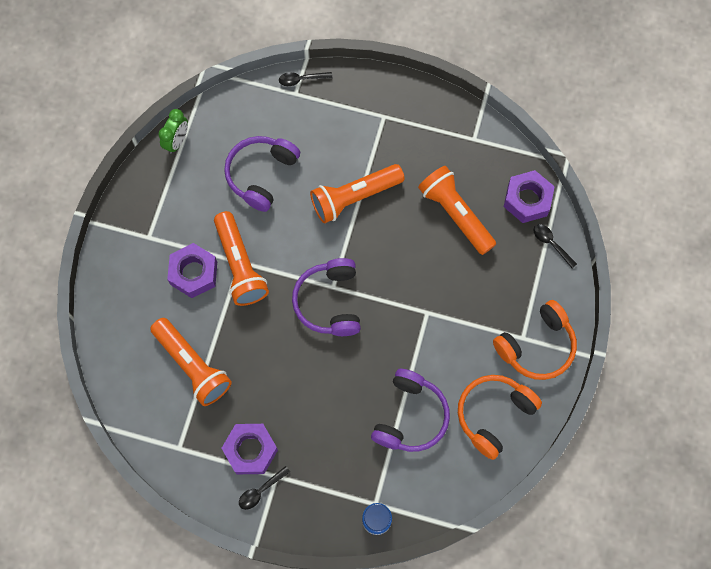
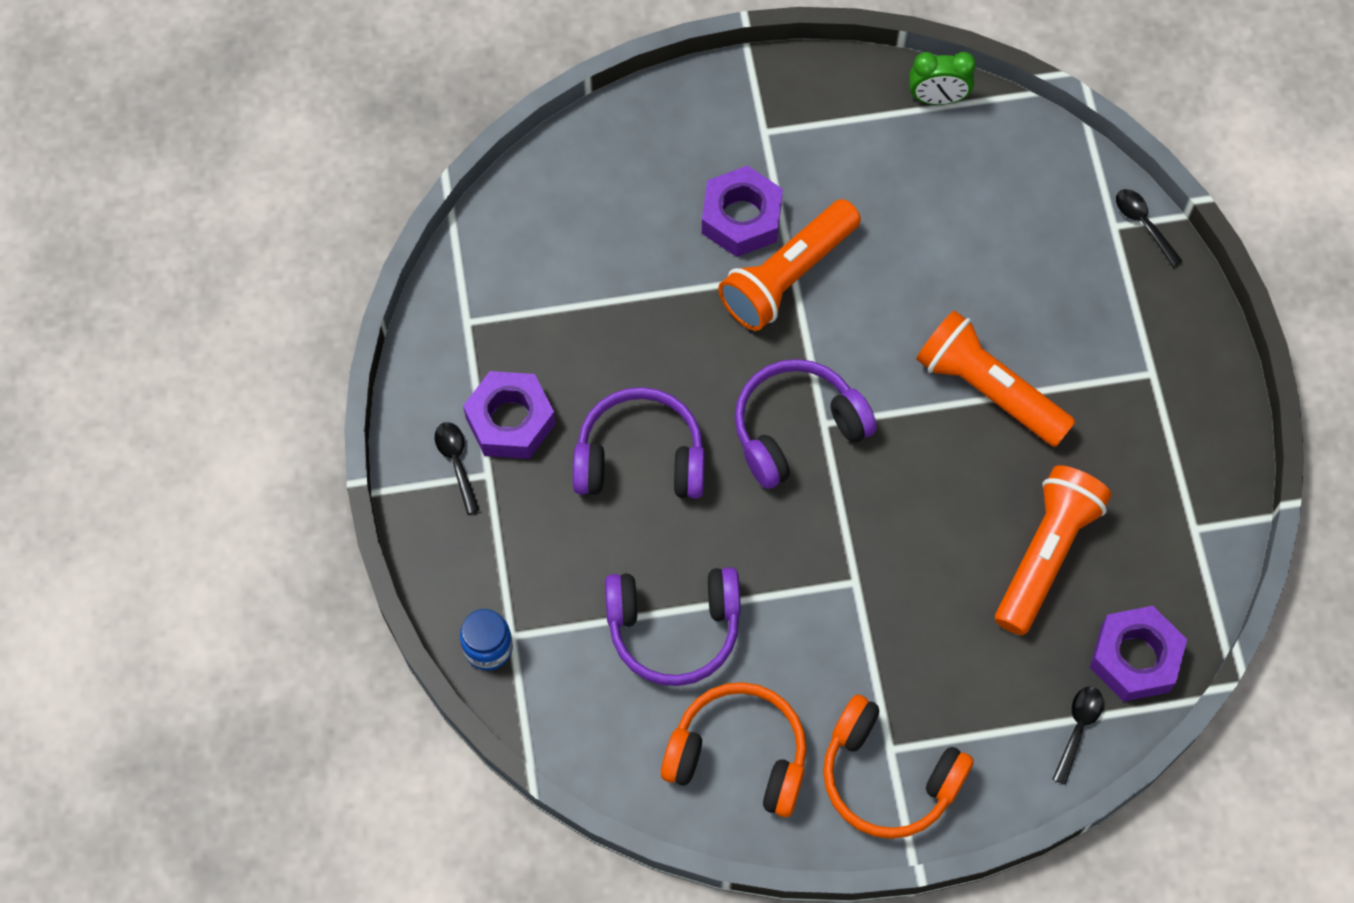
camera: 65 degrees right, 5 degrees down
(192, 366) = (598, 283): orange flashlight -> none
(261, 175) = (950, 239): purple headphones -> purple headphones (640, 458)
(261, 491) = (456, 462): black spoon -> black spoon turned 45 degrees clockwise

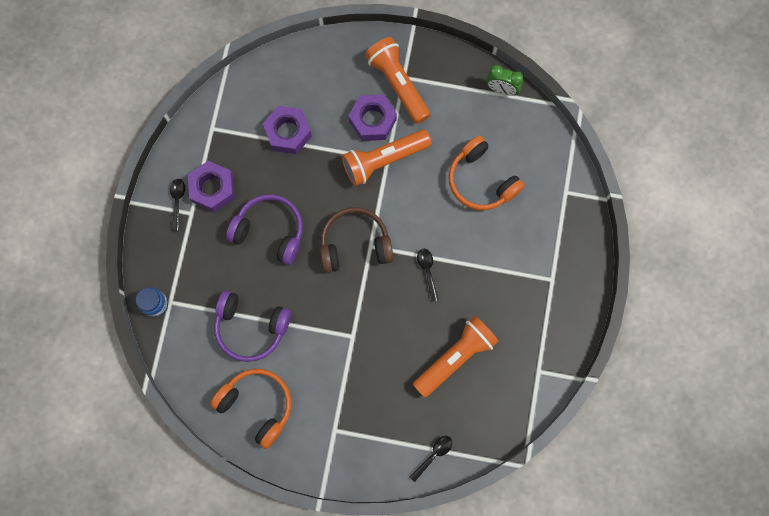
camera: 20 degrees right, 10 degrees up
(797, 429) = (355, 244): purple headphones -> brown headphones
(888, 776) = (327, 444): orange headphones -> orange headphones (481, 180)
(988, 389) = (462, 258): orange flashlight -> orange flashlight (398, 84)
(1135, 658) = (478, 429): purple nut -> purple nut (288, 132)
(1143, 224) = (581, 196): black spoon -> black spoon (427, 271)

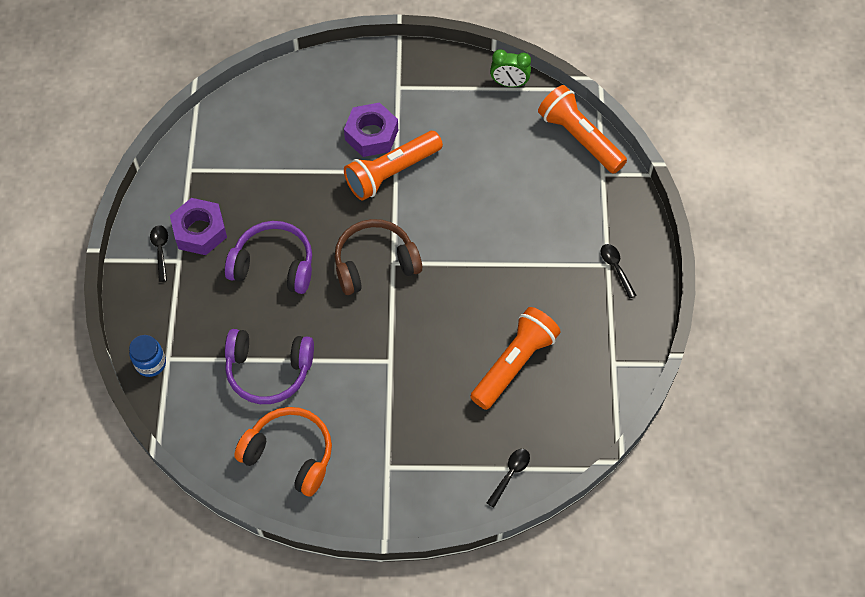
camera: 10 degrees left, 15 degrees down
(288, 132) = (277, 161): purple nut -> none
(398, 84) = (393, 95): orange flashlight -> orange flashlight (579, 138)
(427, 271) = (464, 278): black spoon -> black spoon (616, 268)
(481, 180) = (506, 176): orange headphones -> none

